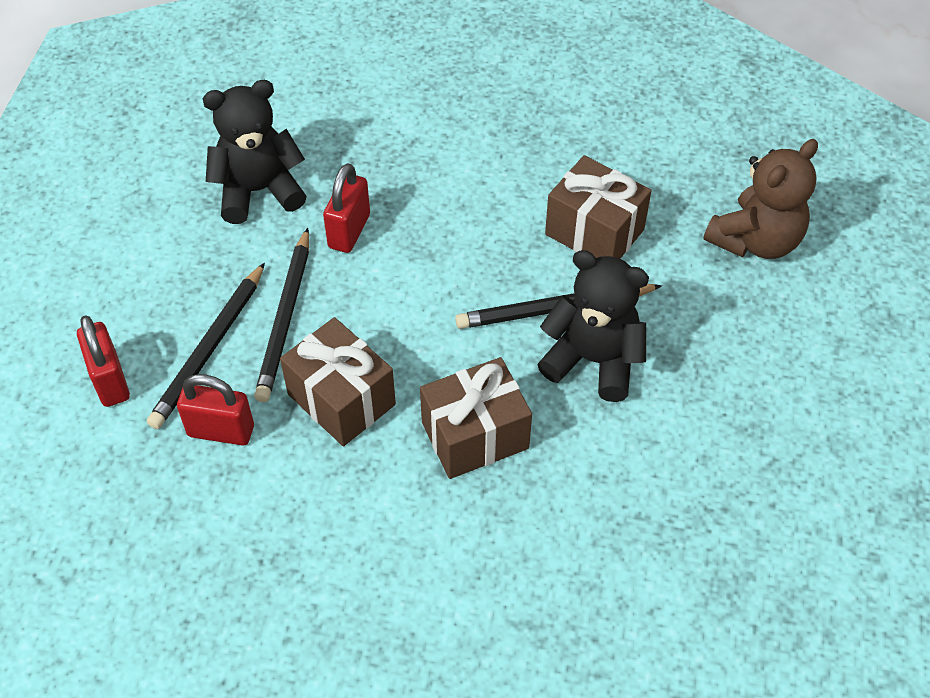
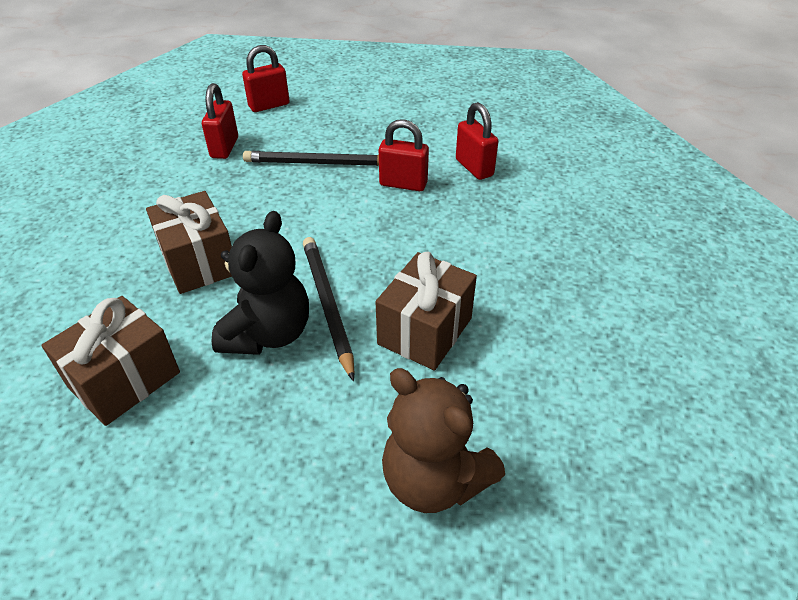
camera: 85 degrees right, 10 degrees down
(209, 348) = (292, 136): black pencil -> none
(258, 191) = (435, 141): black teddy bear -> none
(327, 161) = (474, 168): none -> red padlock
(341, 399) = (243, 194): brown gift -> brown gift (124, 380)

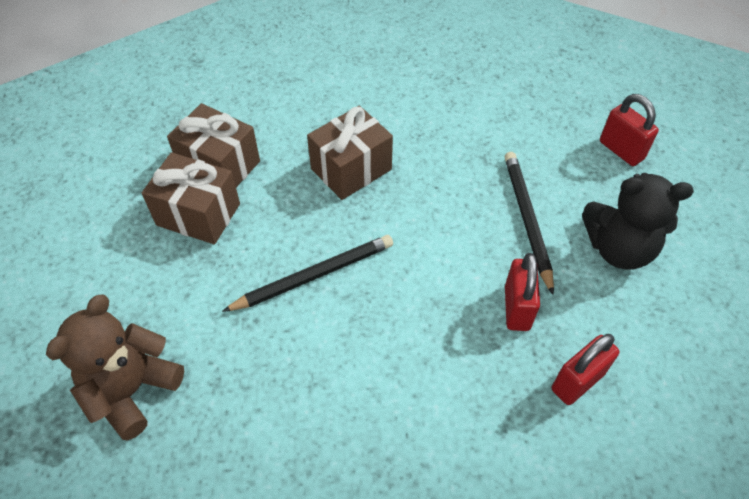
camera: 80 degrees right, 10 degrees up
(224, 147) = (525, 136): red padlock -> none
(268, 333) = (274, 240): black teddy bear -> black teddy bear (618, 248)
(425, 331) = (291, 361): brown gift -> brown gift (198, 214)

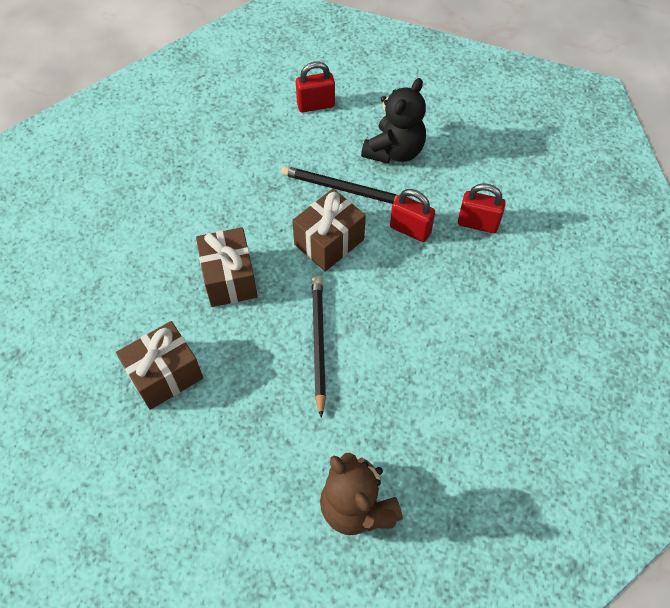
camera: 65 degrees left, 5 degrees up
(198, 214) = (210, 408): brown gift -> brown gift (329, 242)
(577, 381) = (477, 223): red padlock -> red padlock turned 60 degrees counterclockwise

